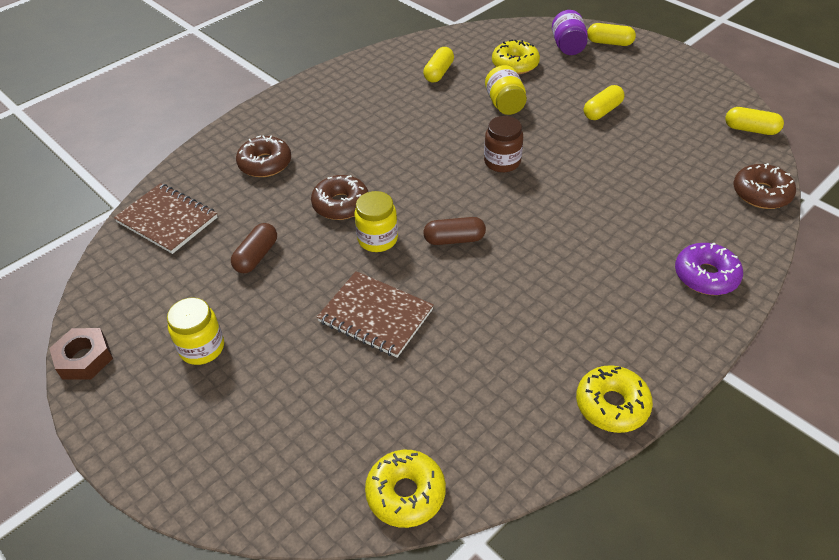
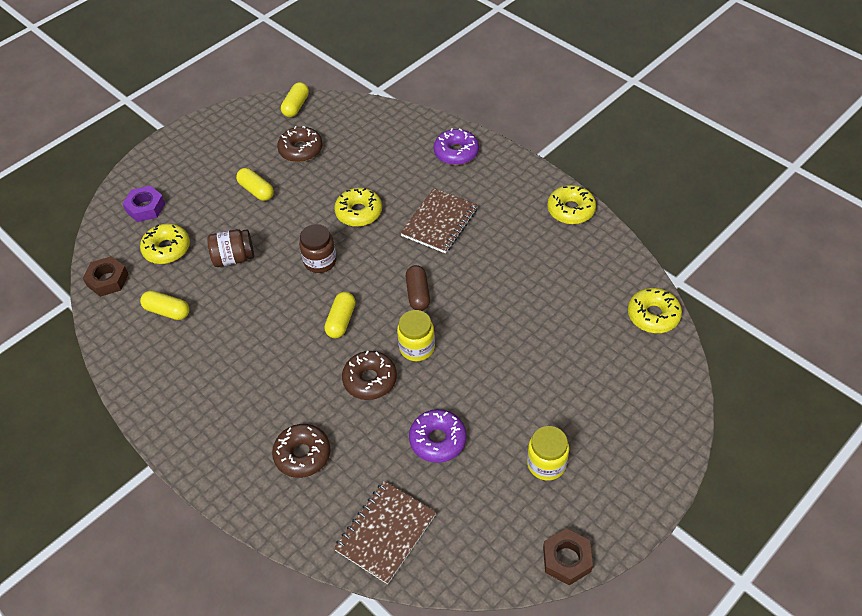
camera: 90 degrees left, 5 degrees up
(256, 256) = (438, 440): brown capsule -> purple donut
(375, 316) = (504, 343): brown notebook -> brown notebook (439, 222)
(476, 38) = (107, 280): none -> brown nut
(505, 104) = (234, 258): yellow jar -> brown jar
(568, 47) = (145, 207): purple jar -> purple nut
(579, 188) = (359, 212): none -> yellow donut
(609, 43) = (147, 177): yellow capsule -> yellow capsule (341, 321)
(761, 193) = (372, 113): brown donut -> brown donut (301, 150)

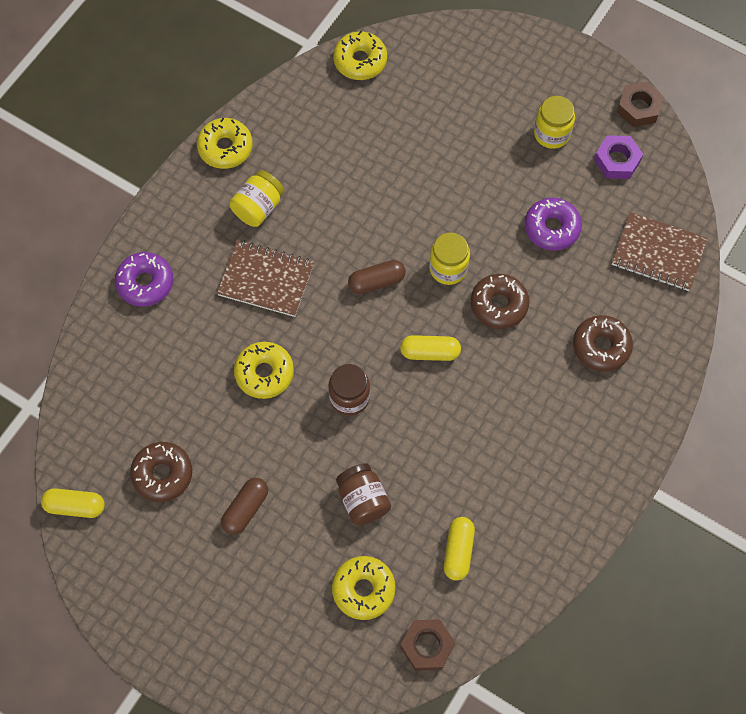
camera: 105 degrees left, 15 degrees up
(145, 207) = (298, 647): purple nut -> purple nut (617, 160)
(256, 191) = (246, 509): yellow capsule -> brown capsule
(508, 225) = (258, 207): none -> yellow jar

